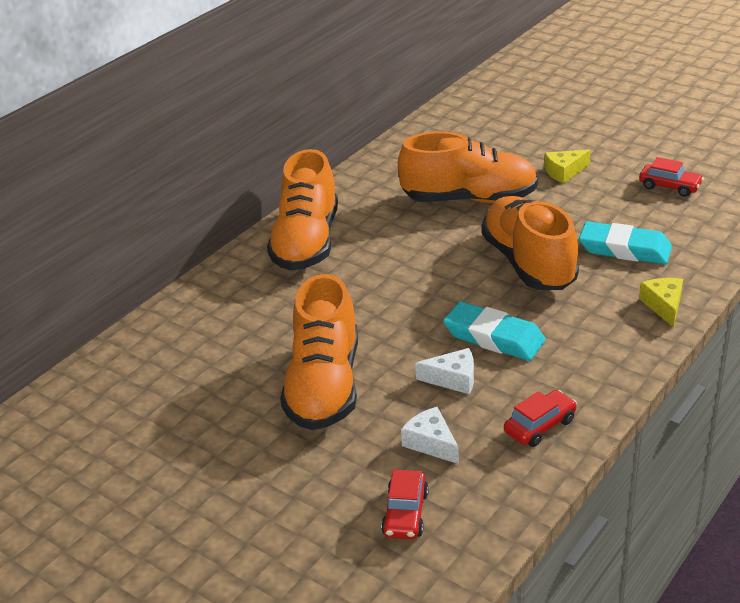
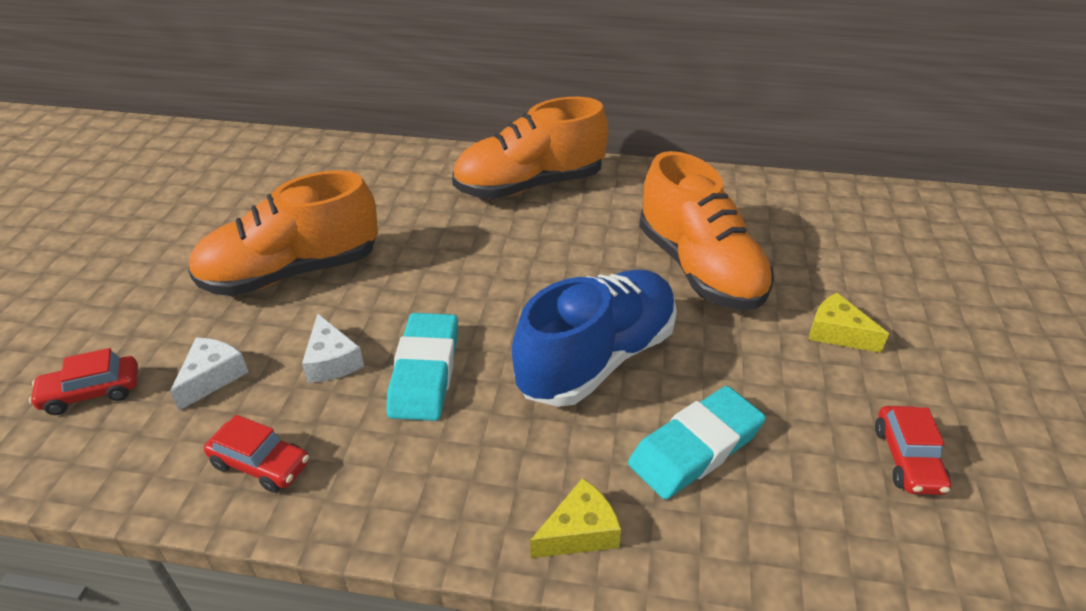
camera: 60 degrees right, 5 degrees up
(528, 263) = (597, 358): orange shoe -> blue shoe
(624, 249) = (695, 447): turquoise eraser -> turquoise eraser turned 60 degrees clockwise

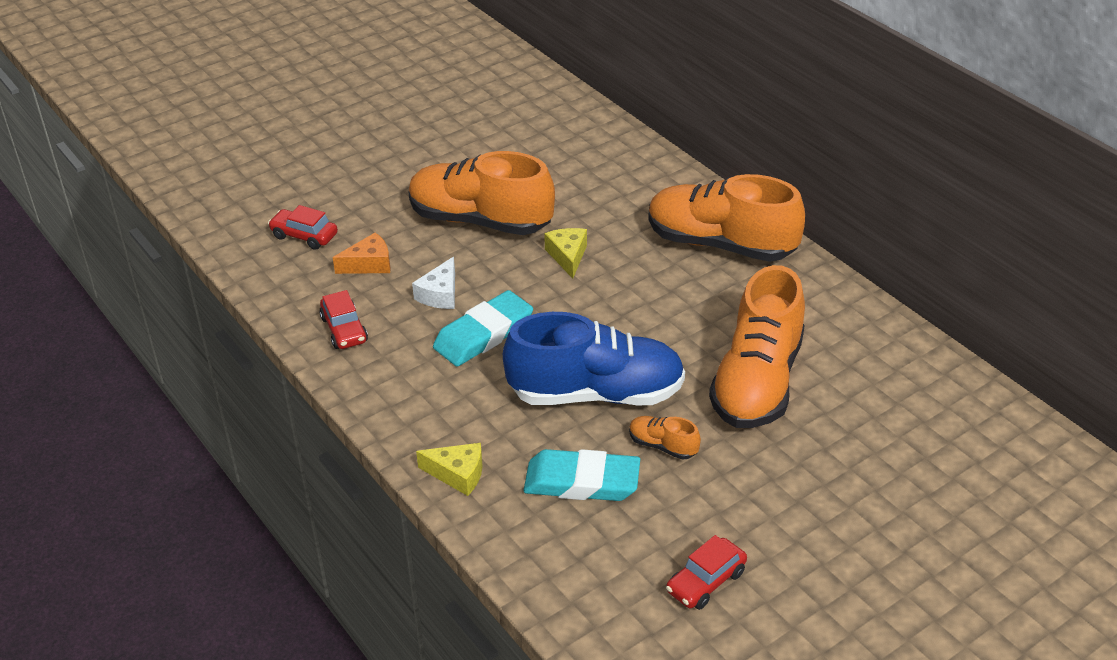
camera: 45 degrees right, 0 degrees up
(212, 377) = (369, 264): white cheese -> orange cheese
(709, 366) = (663, 446): none -> orange shoe
(837, 333) = (790, 487): yellow cheese -> yellow cheese (568, 256)

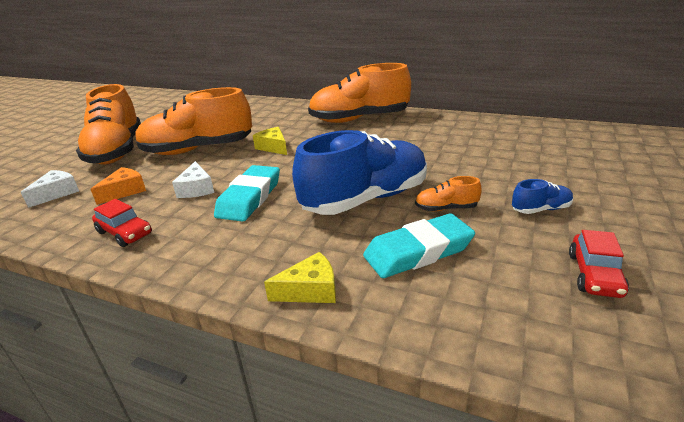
camera: 30 degrees left, 10 degrees down
(304, 236) = (57, 193): red car -> white cheese
(756, 495) = (540, 209): none -> blue shoe
(757, 382) = (457, 160): orange shoe -> orange shoe (117, 151)

